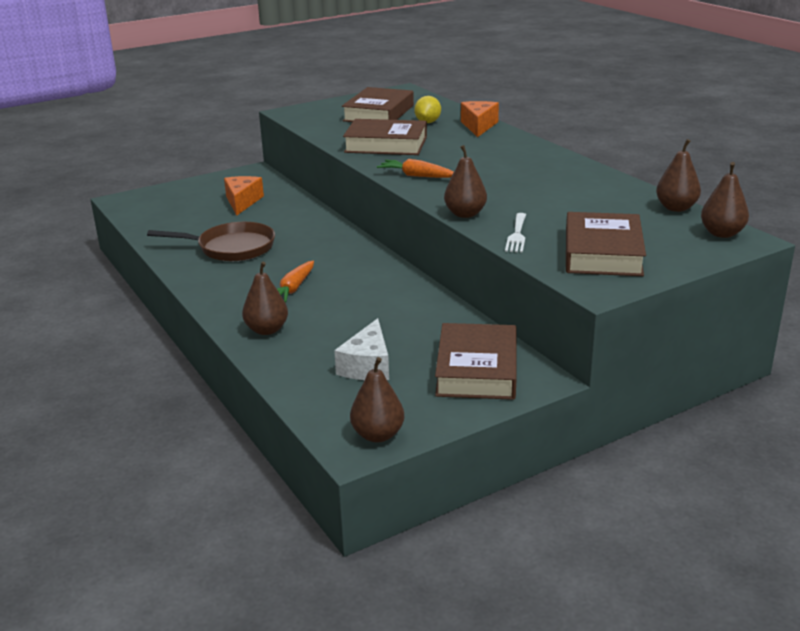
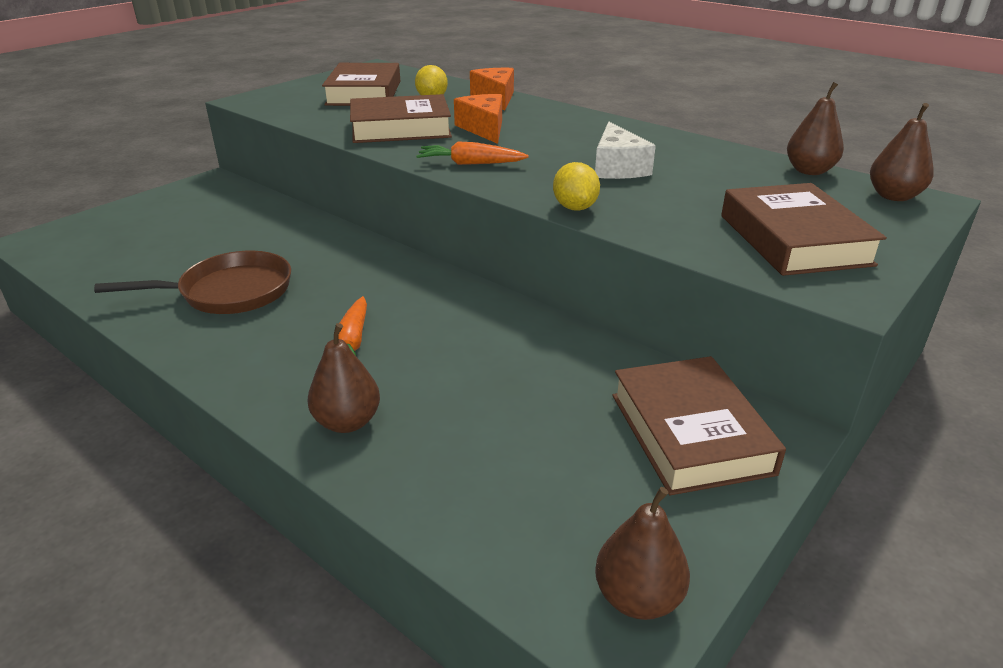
camera: 20 degrees left, 5 degrees up
(242, 202) = (215, 223): orange cheese -> orange cheese (484, 129)
(367, 366) = (536, 458): white cheese -> white cheese (617, 167)
(465, 214) = (575, 207): brown pear -> yellow lemon
(517, 235) = (666, 229): white fork -> none

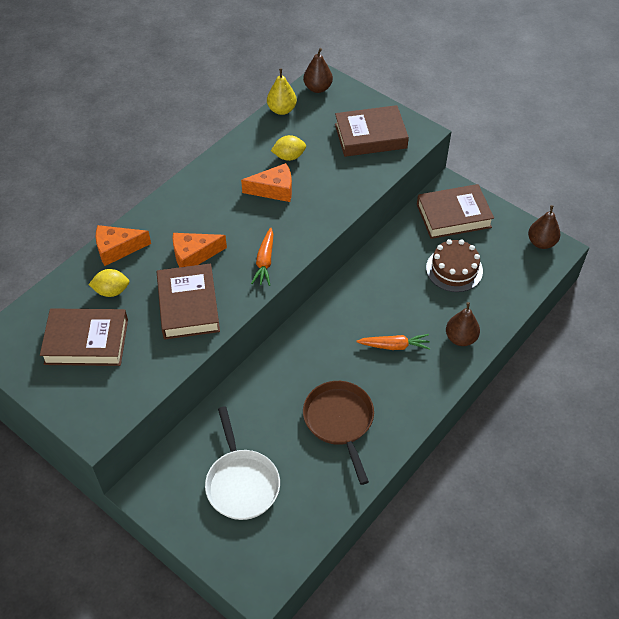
camera: 90 degrees left, 20 degrees up
(180, 228) = (241, 483): none -> white pan
(530, 424) = (454, 269): none -> brown cake
(575, 207) = (334, 213): yellow lemon -> yellow lemon (289, 157)
(617, 167) = (274, 190): white cheese -> orange cheese
(809, 171) = (282, 110): brown pear -> yellow pear

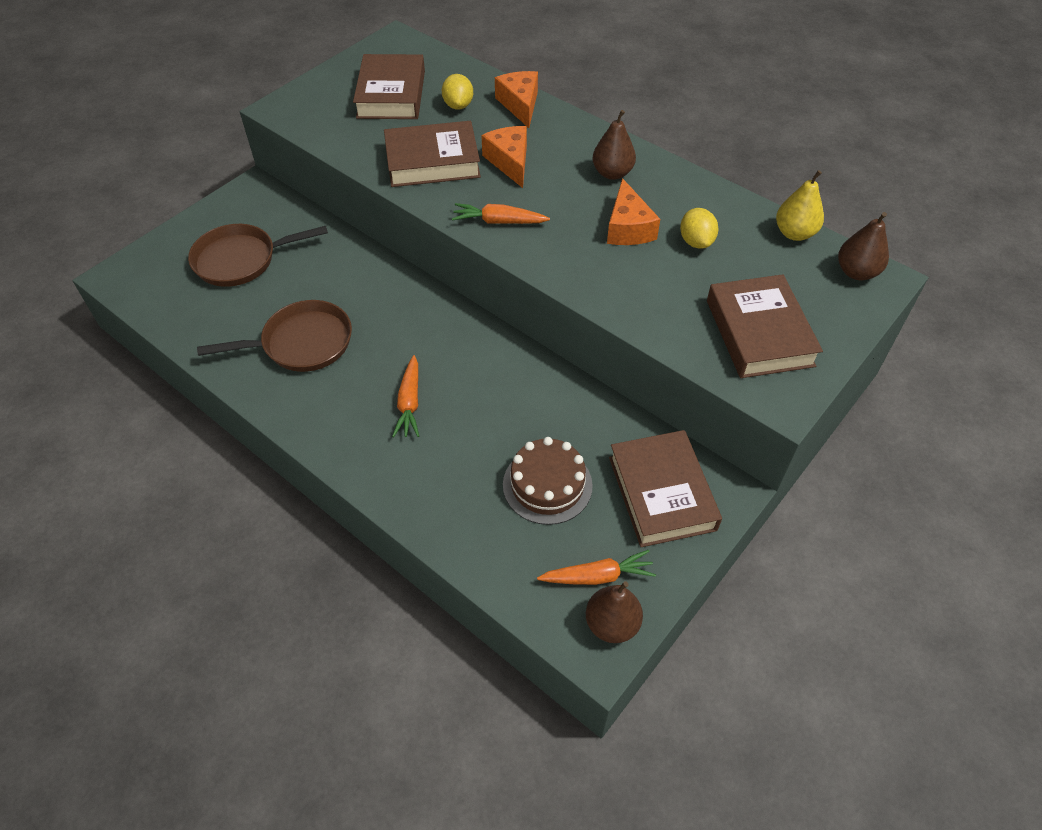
camera: 90 degrees right, 0 degrees up
(241, 483) = (241, 260): white pan -> brown pan
(460, 338) = (415, 483): brown pear -> brown pear (612, 173)
(513, 247) = (598, 576): none -> orange carrot

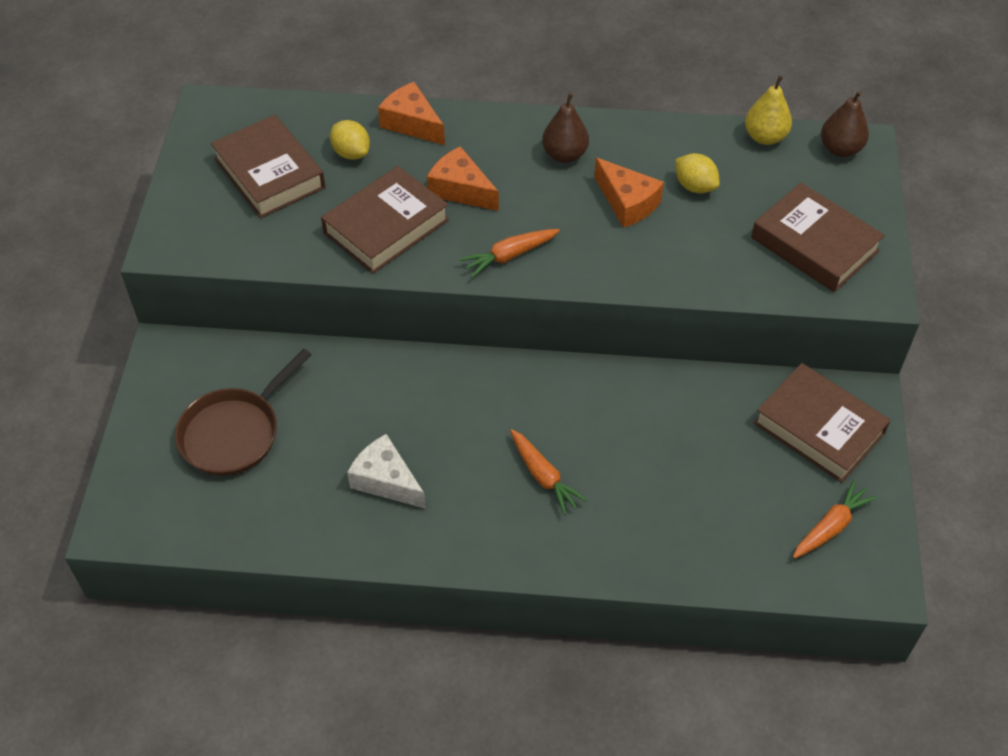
camera: 35 degrees left, 0 degrees up
(301, 343) = (386, 480): brown pan -> white cheese
(547, 485) = (726, 477): brown cake -> none
(612, 624) = (874, 557): brown pear -> none

